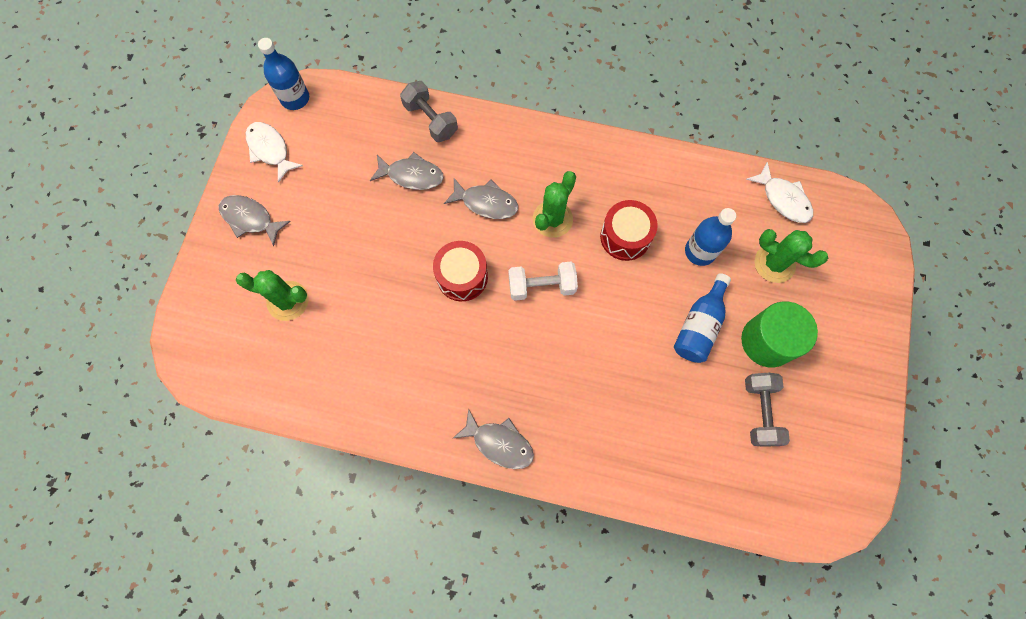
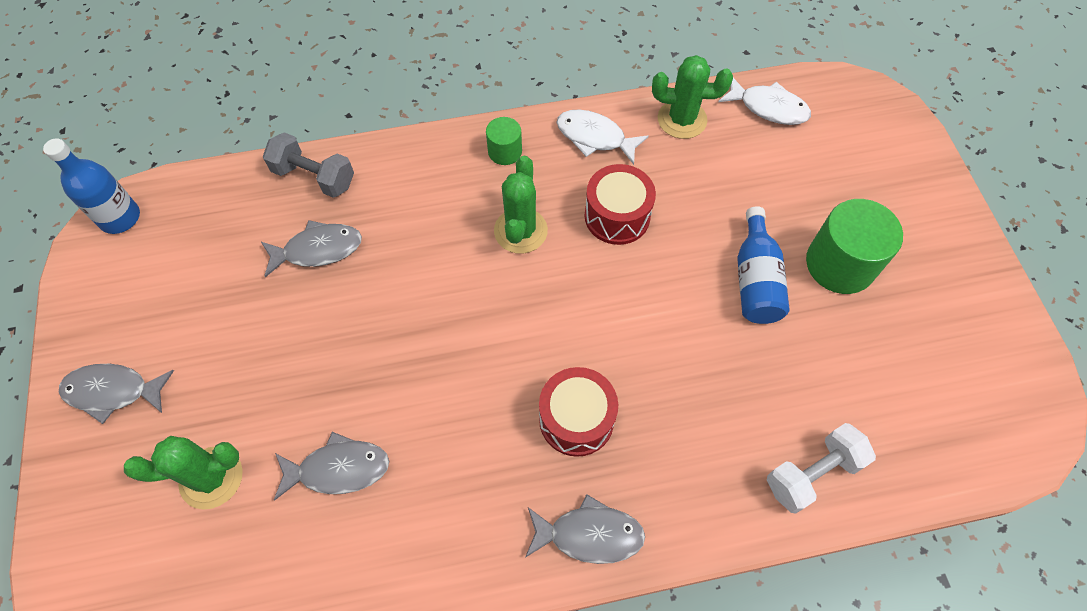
camera: 25 degrees left, 10 degrees down
(270, 150) = (109, 293): white fish -> white fish (595, 137)
(462, 277) = (440, 344): red drum -> red drum (576, 419)
(486, 203) = (429, 244): grey fish -> grey fish (338, 469)
(541, 286) = (546, 313): white dumbbell -> white dumbbell (812, 473)
(569, 154) = (505, 151): none -> green cylinder
(700, 251) = (710, 198): blue bottle -> none
(760, 412) = (878, 347): grey dumbbell -> none
(774, 263) = (798, 177): green cactus -> green cactus (682, 119)

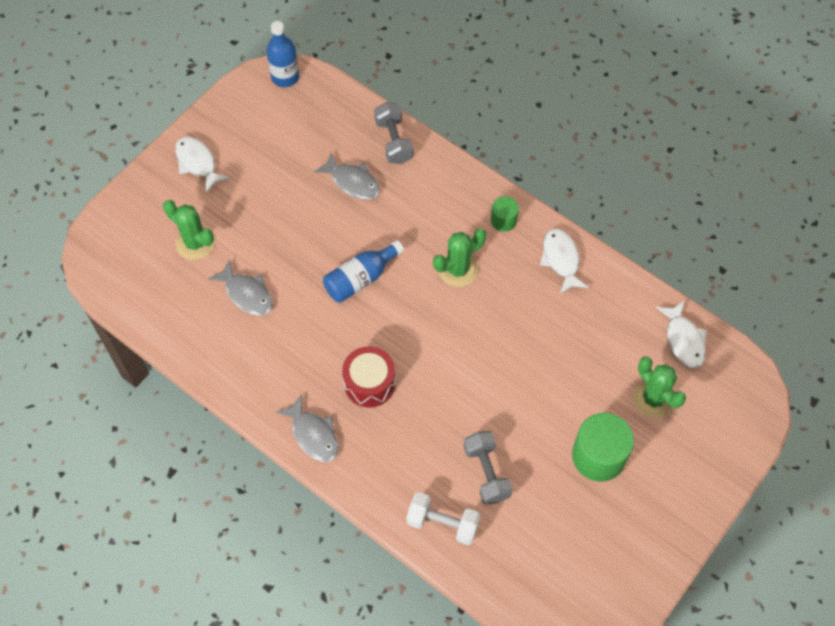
camera: 50 degrees right, 0 degrees up
(113, 391) = (197, 163): grey fish -> white fish
(617, 216) = (516, 312): red drum -> none
(682, 119) = (623, 297): green cactus -> green cactus (653, 399)
(755, 280) = (542, 416): blue bottle -> blue bottle (360, 279)
(782, 381) = (486, 473): none -> grey dumbbell

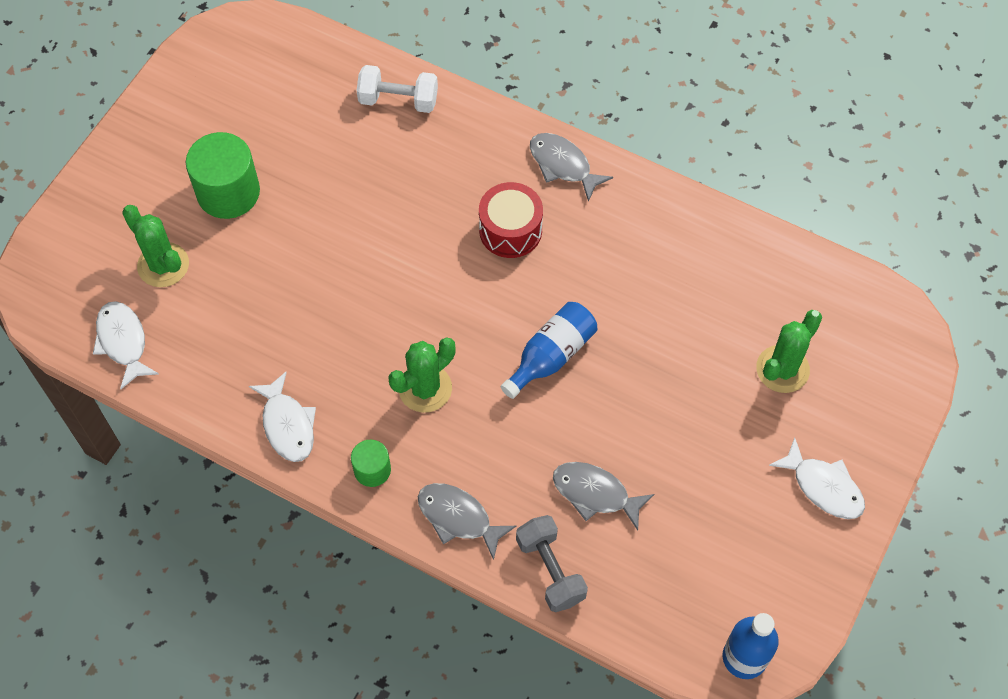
camera: 170 degrees right, 0 degrees up
(195, 243) = (782, 369): green cactus -> green cactus turned 75 degrees counterclockwise
(247, 294) = (692, 313): grey fish -> grey fish (458, 518)
(486, 473) = (356, 156): grey dumbbell -> none

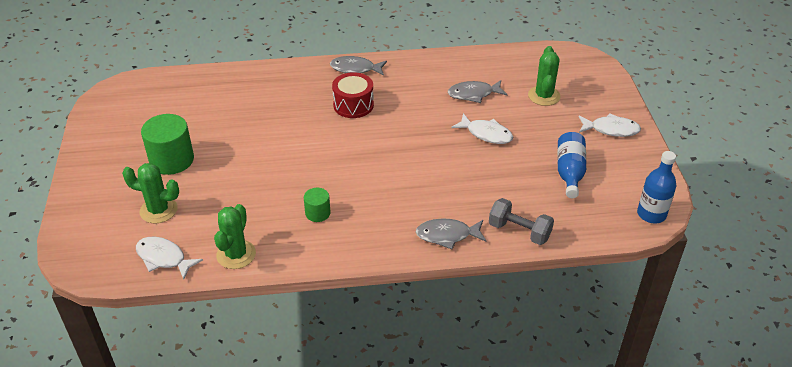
camera: 35 degrees left, 20 degrees down
(287, 425) = (307, 245): white fish -> white fish (486, 134)
(372, 470) = (377, 239): green cylinder -> green cylinder (317, 213)
(398, 100) = (239, 81): white dumbbell -> none
(425, 388) = (372, 189): green cactus -> green cactus (236, 254)
(551, 356) = (426, 144): blue bottle -> blue bottle (569, 172)
(595, 493) = (508, 187): grey fish -> grey fish (473, 94)

